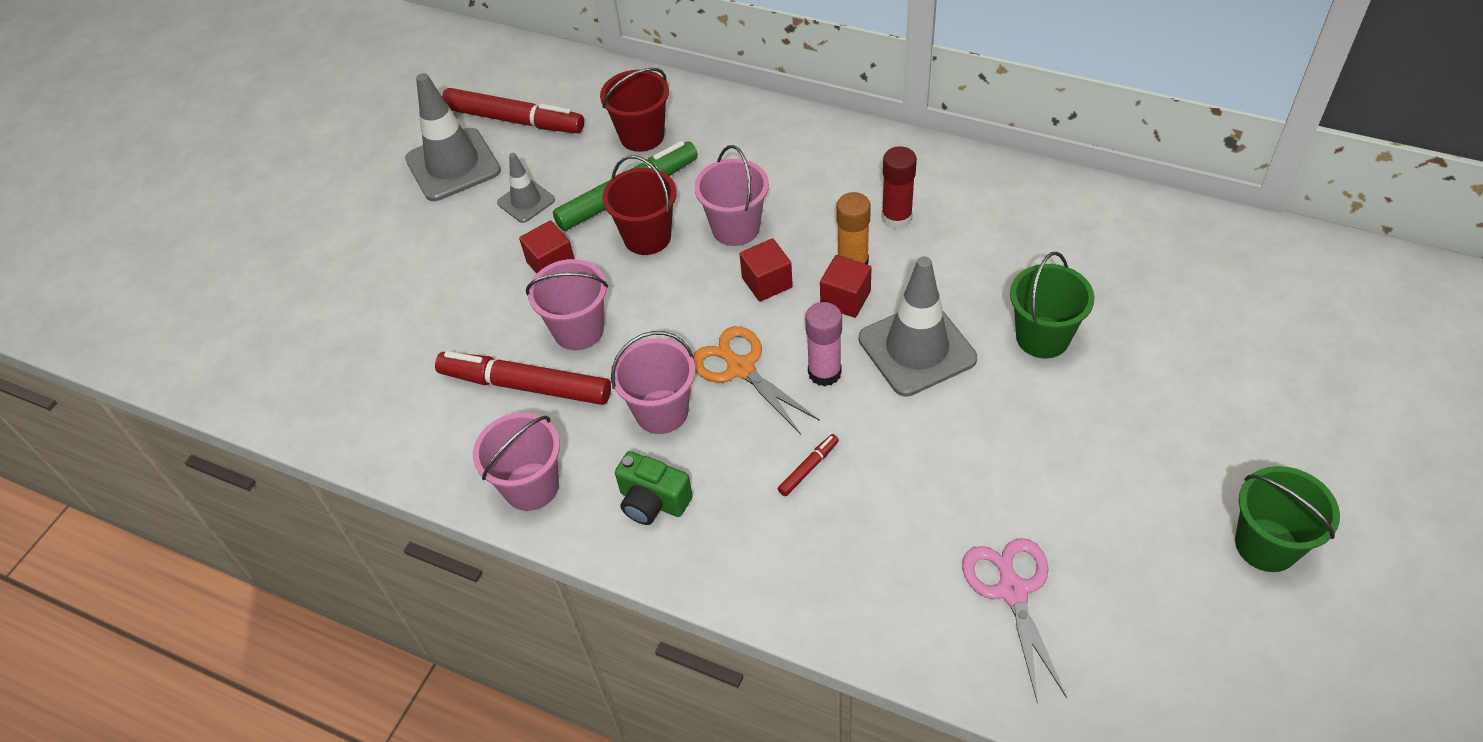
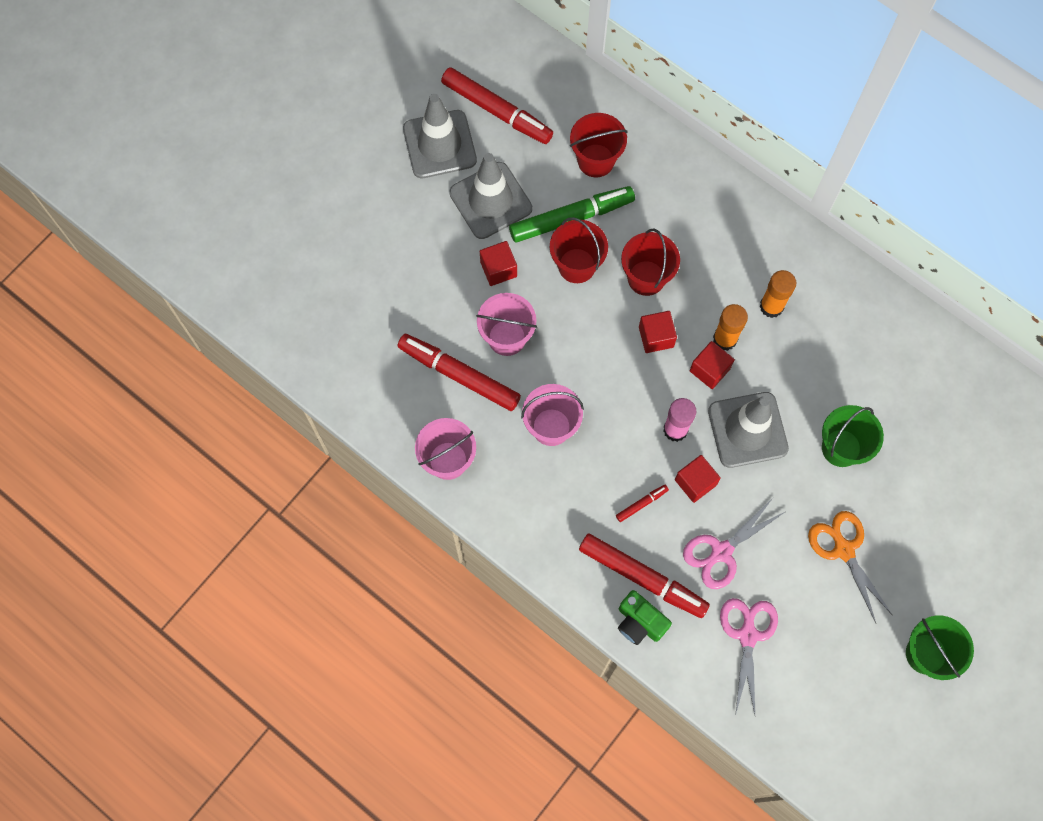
camera: 10 degrees right, 20 degrees up
(526, 201) = (490, 201): grey traffic cone -> grey traffic cone, size x1.82
(653, 501) = (529, 498): green camera -> green camera (639, 622)
(735, 228) = (646, 278): pink bucket -> red bucket
(740, 368) = (616, 407): orange scissors -> orange scissors (843, 549)
(839, 557) = (642, 577): none -> red marker
(871, 424) = (695, 482): none -> red cube
(896, 218) = (771, 306): red glue stick -> orange glue stick
(935, 496) = (721, 552): none -> pink scissors

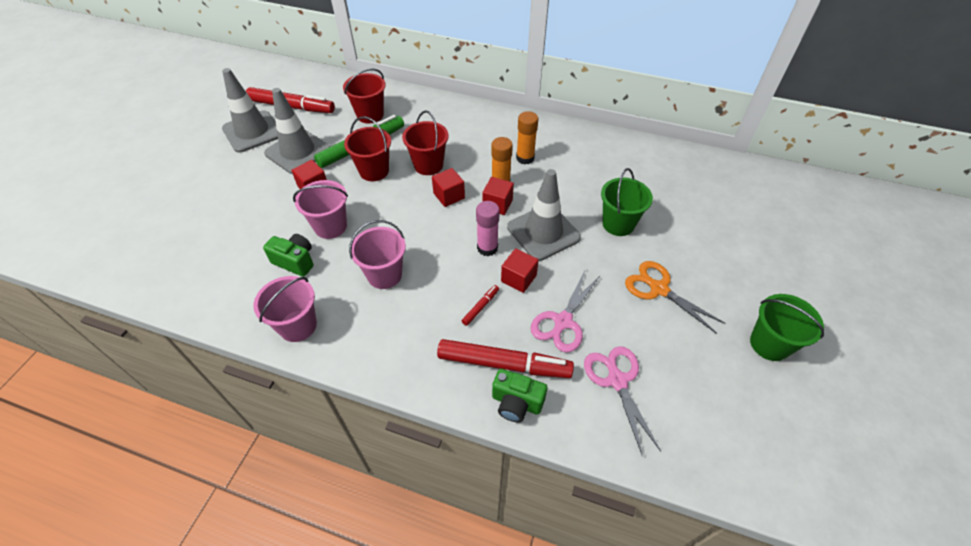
camera: 20 degrees left, 20 degrees down
(459, 375) = (295, 261): red marker -> green camera

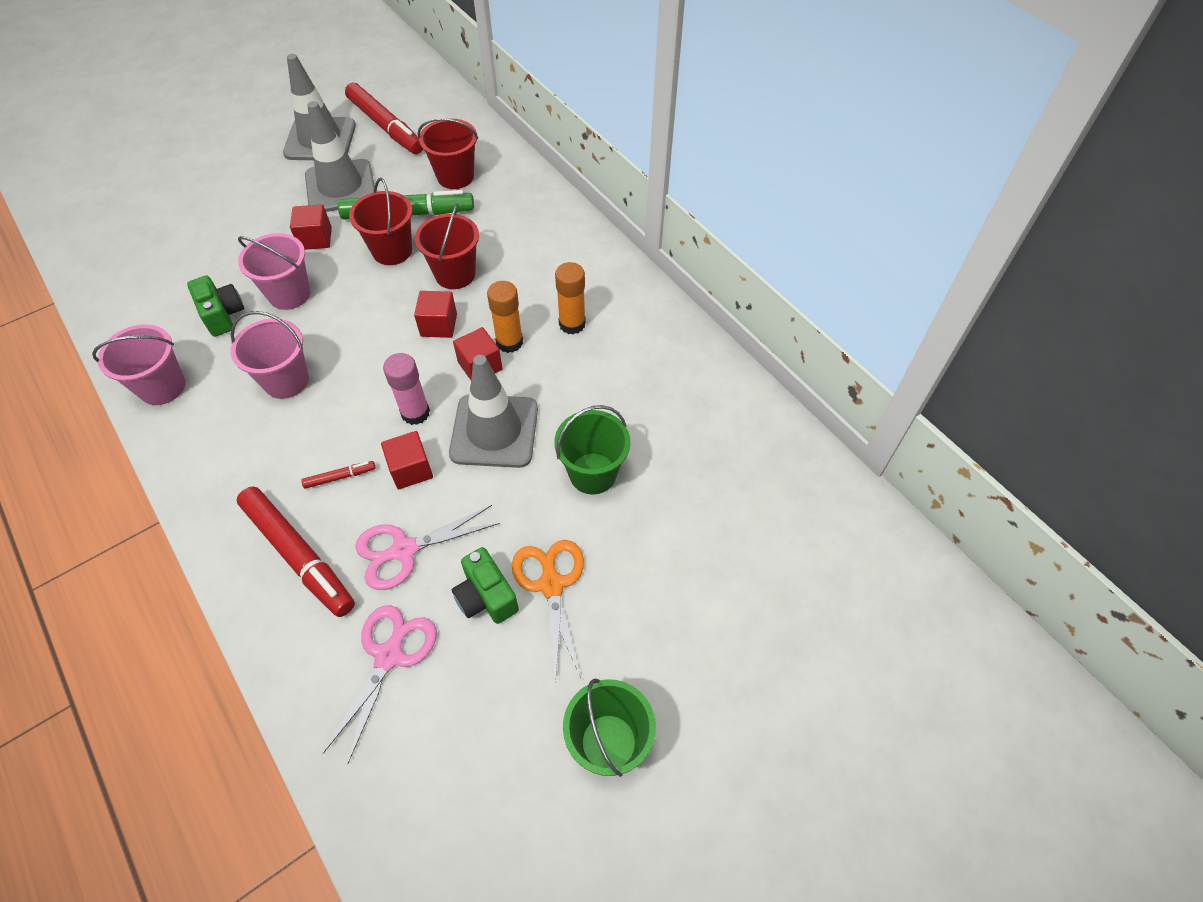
camera: 35 degrees right, 5 degrees up
(516, 403) = (268, 605): green camera -> green camera (486, 597)

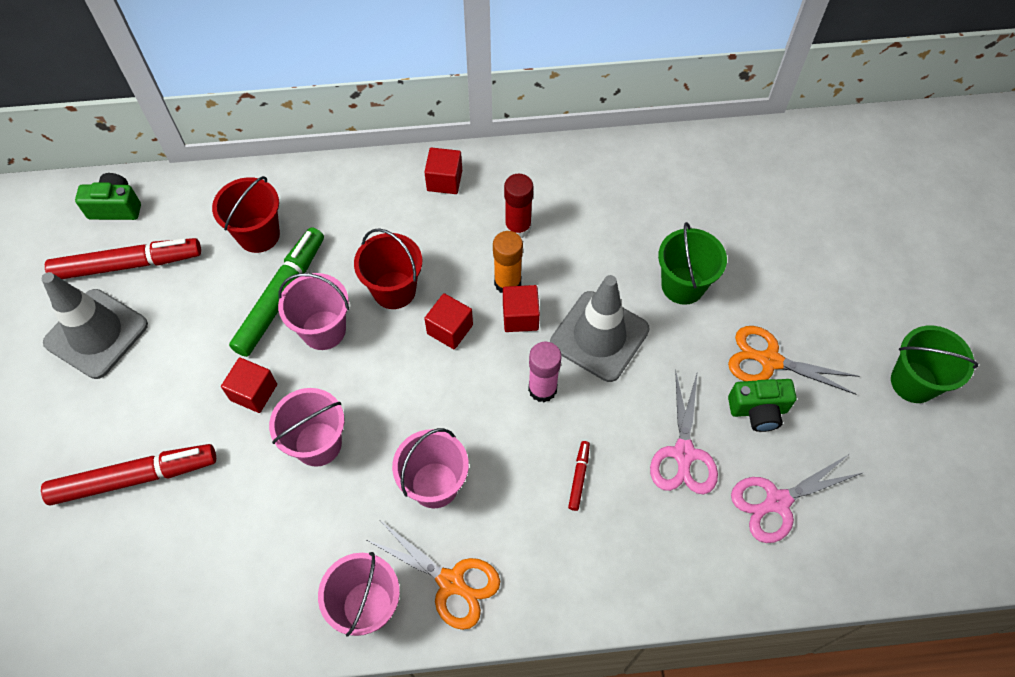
camera: 60 degrees left, 5 degrees up
(202, 431) = (451, 582): none -> orange scissors
(223, 315) = (304, 517): green camera -> green camera (116, 207)
(299, 555) = (645, 540): red marker -> red marker (134, 477)
(340, 187) = (191, 341): grey traffic cone -> none
(389, 655) = (777, 502): pink scissors -> pink scissors turned 75 degrees counterclockwise
(392, 251) = (323, 330): red bucket -> pink bucket
(411, 469) = (603, 417): red cube -> red cube (444, 180)
(572, 324) = (518, 227): orange glue stick -> red glue stick

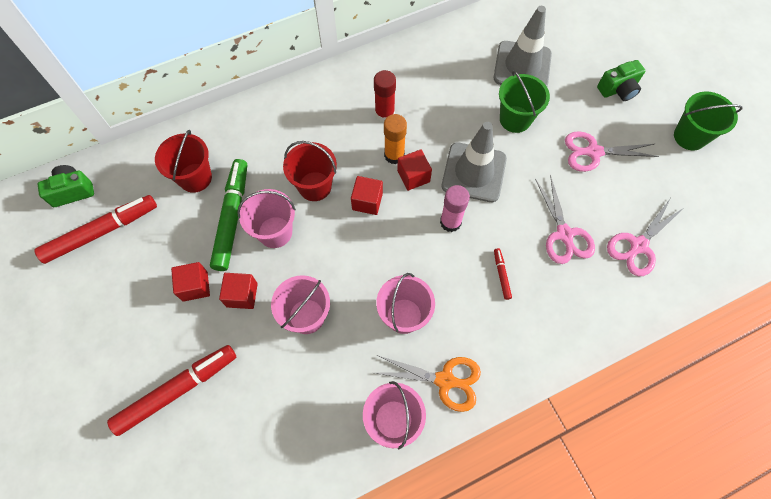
camera: 20 degrees left, 5 degrees up
(96, 334) = (99, 292): grey traffic cone -> grey traffic cone (522, 66)
(444, 180) = (317, 96): red cube -> red cube (195, 286)
(758, 410) = (600, 188): green camera -> green camera (618, 90)
(769, 360) = (593, 152): orange scissors -> pink scissors

